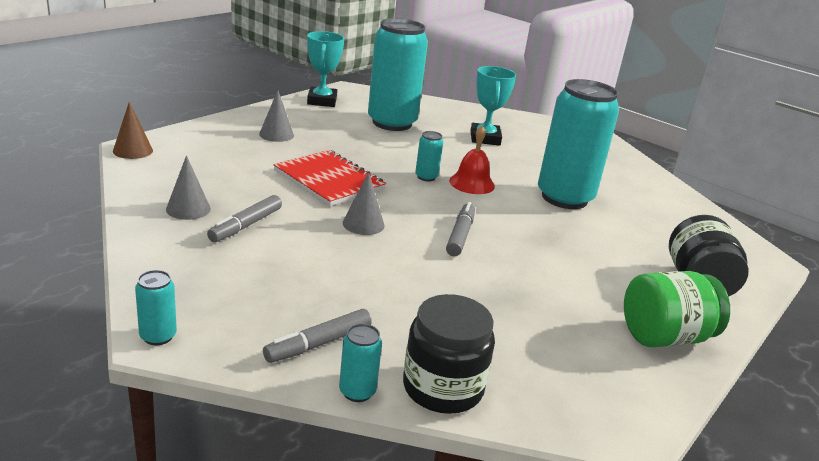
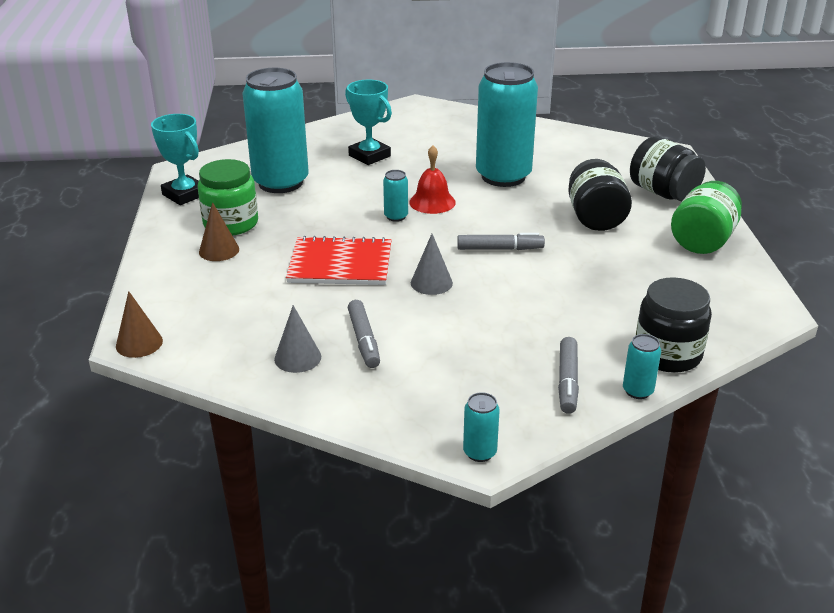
camera: 40 degrees left, 5 degrees up
(276, 134) = (219, 250): grey cone -> brown cone
(314, 126) = (231, 223): none -> green jar
(460, 235) = (500, 249): grey marker -> grey marker turned 120 degrees clockwise
(589, 263) = (595, 218): none -> black jar

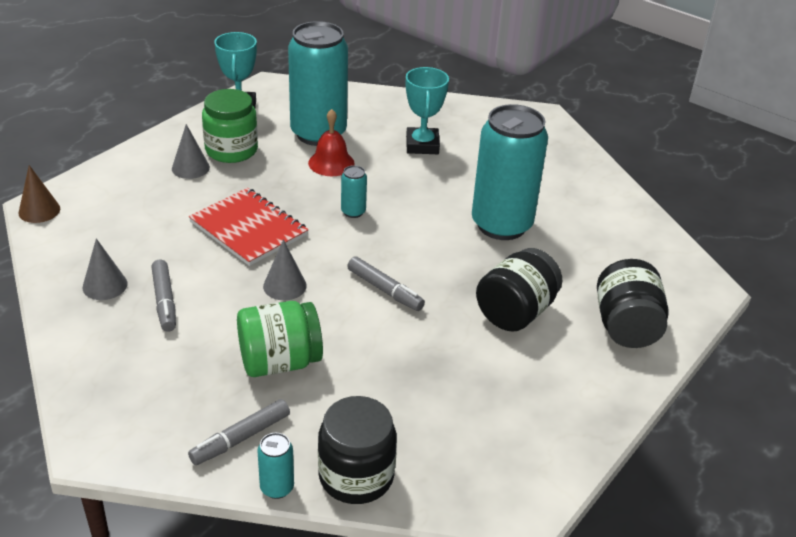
camera: 40 degrees right, 5 degrees up
(219, 250) = (190, 168): brown cone -> grey cone
(364, 340) = (164, 301): grey marker -> grey marker turned 45 degrees counterclockwise
(432, 202) = (402, 215): red bell -> red bell (331, 163)
(479, 452) = (91, 445): turquoise can -> none
(702, 241) = (578, 397): green jar -> green jar (279, 362)

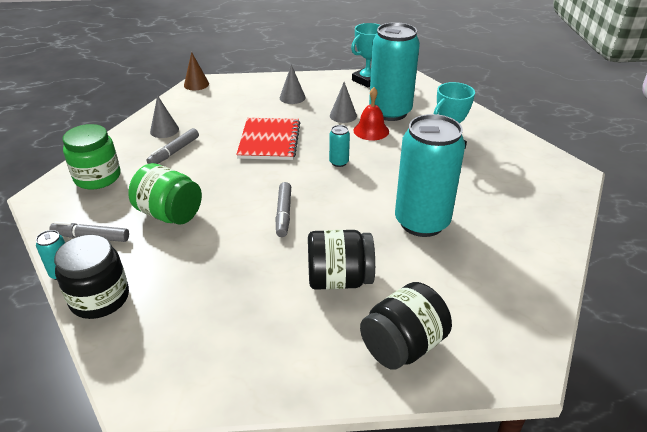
camera: 50 degrees right, 0 degrees up
(231, 150) = (327, 98): green jar -> green jar (97, 177)
(284, 286) = (237, 178): grey cone -> grey cone (343, 115)

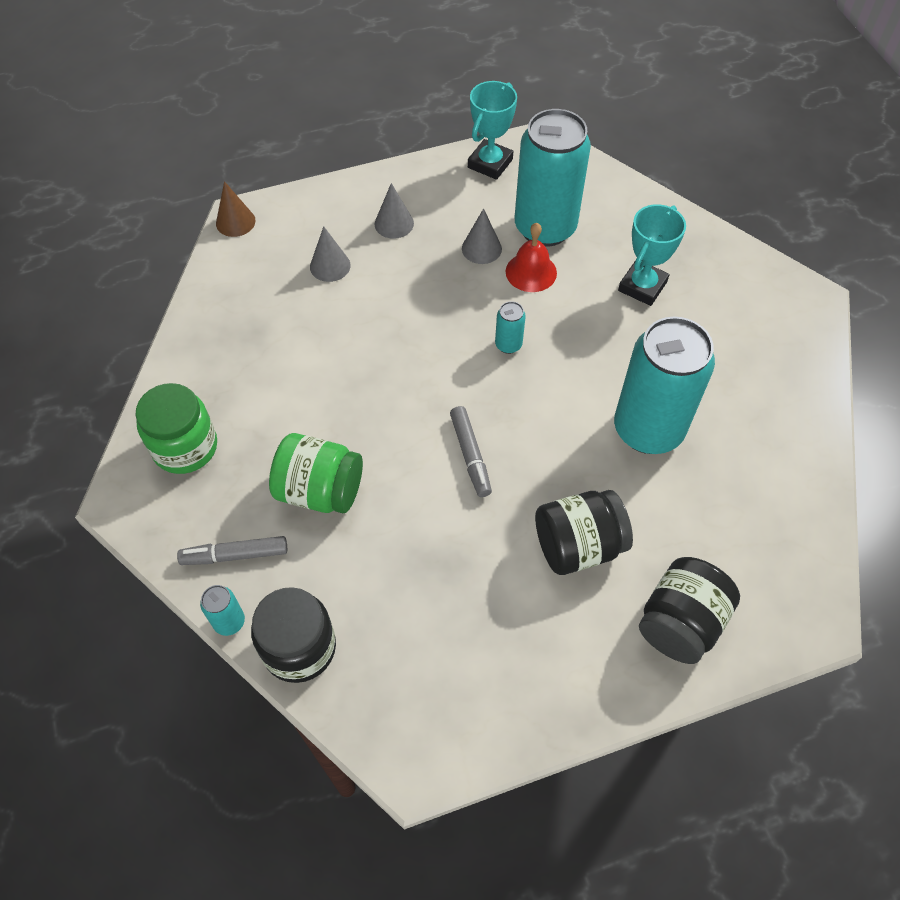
camera: 15 degrees left, 20 degrees up
(164, 130) = (235, 333): grey cone -> grey cone (330, 266)
(174, 152) = (271, 374): grey marker -> none
(269, 140) = (396, 322): red notebook -> none

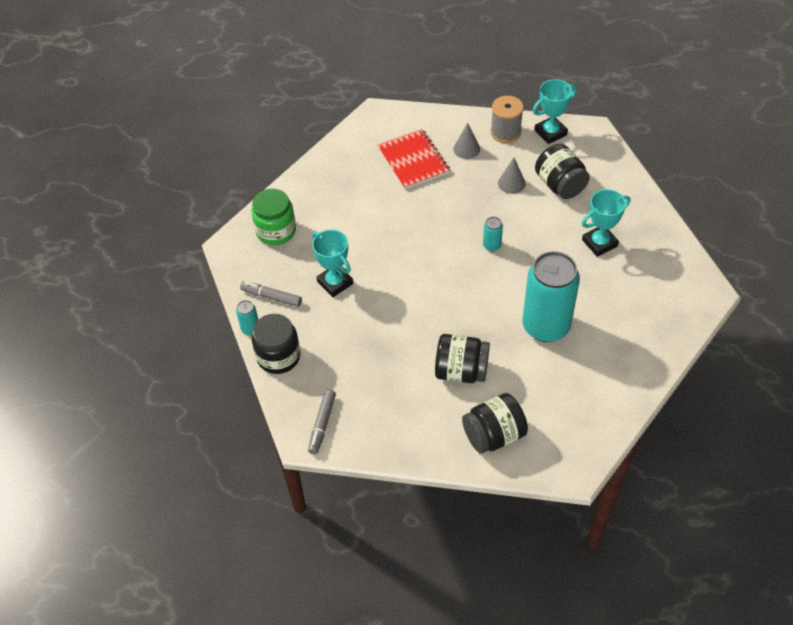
camera: 30 degrees right, 5 degrees down
(235, 222) = (373, 115): brown cone -> none
(320, 490) = (335, 283): green jar -> turquoise trophy
(330, 266) = (413, 160): grey cone -> red notebook
(432, 183) = (505, 132): none -> grey spool
(470, 455) = (430, 298): grey marker -> grey marker (322, 424)
(531, 272) = (533, 208): red bell -> none
(545, 228) = (560, 185): turquoise can -> black jar

